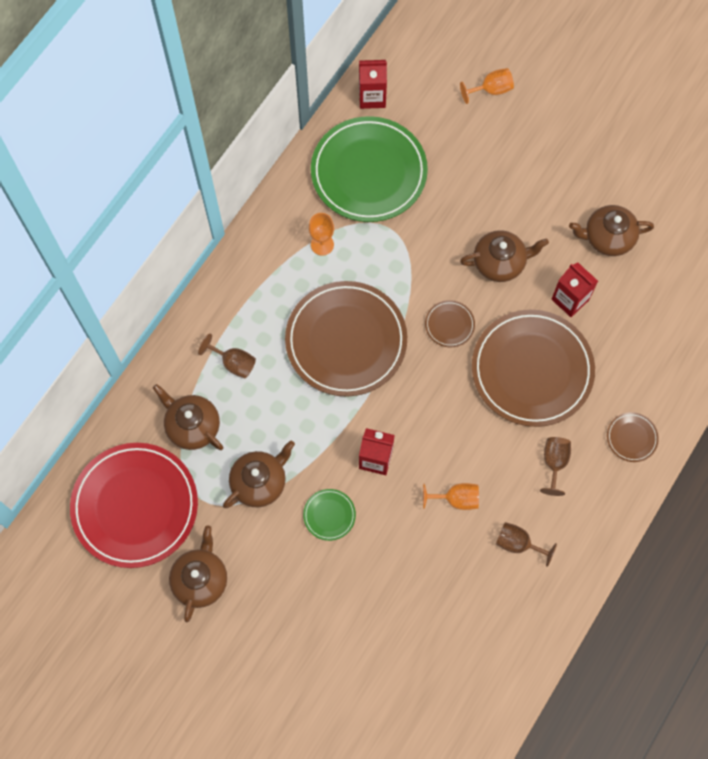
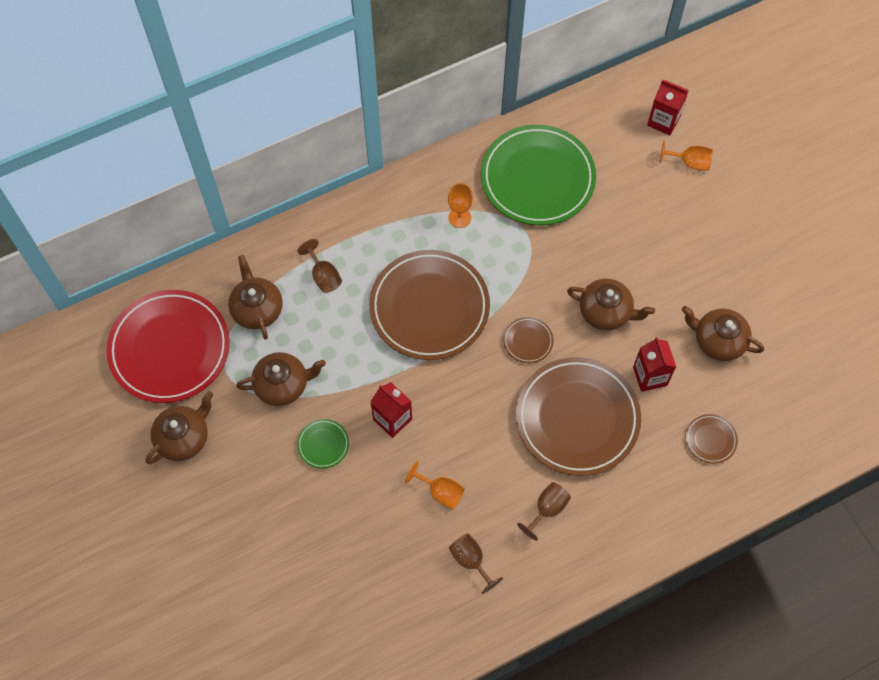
camera: 30 degrees right, 5 degrees down
(372, 97) = (580, 117): red carton -> red carton (663, 121)
(631, 438) = (632, 526): brown plate -> brown plate (710, 439)

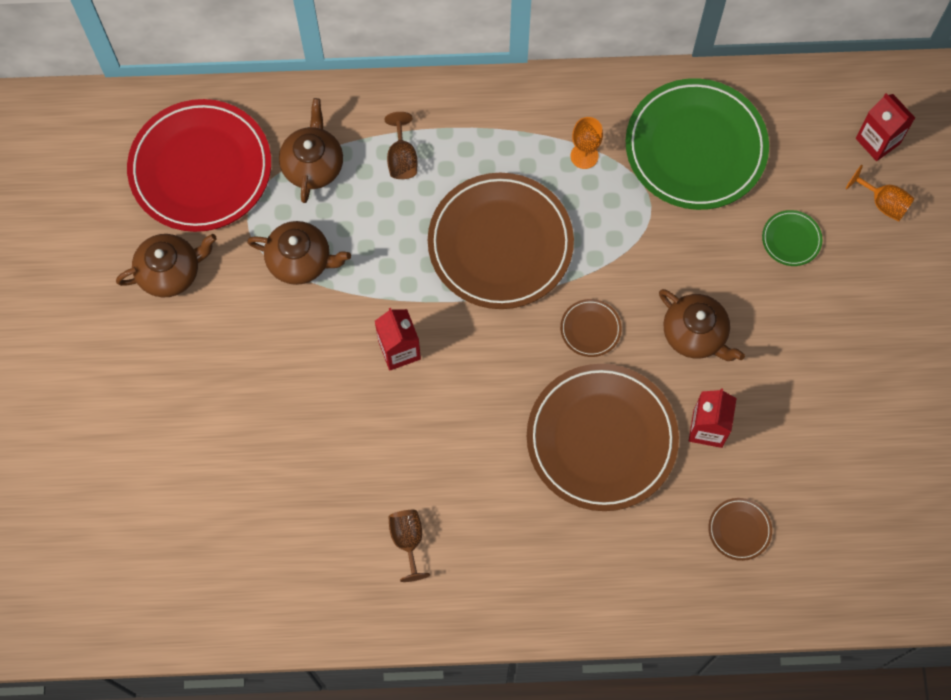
camera: 25 degrees right, 5 degrees up
(323, 444) = (312, 345): green plate -> green plate (791, 239)
(440, 492) = (412, 452): orange goblet -> none
(547, 509) = (518, 523): brown goblet -> none
(718, 341) = (807, 423): brown teapot -> none

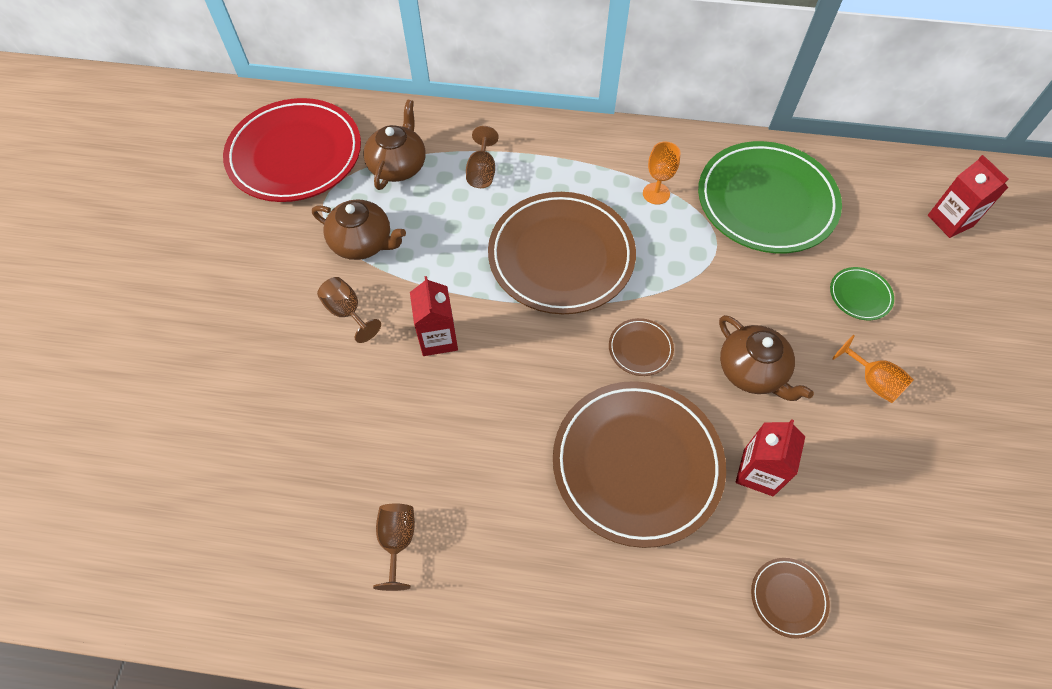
camera: 10 degrees right, 10 degrees down
(170, 272) = (236, 234): brown teapot -> none
(306, 338) = (347, 312): none -> brown goblet
(883, 203) = (957, 276): orange goblet -> orange goblet (872, 381)

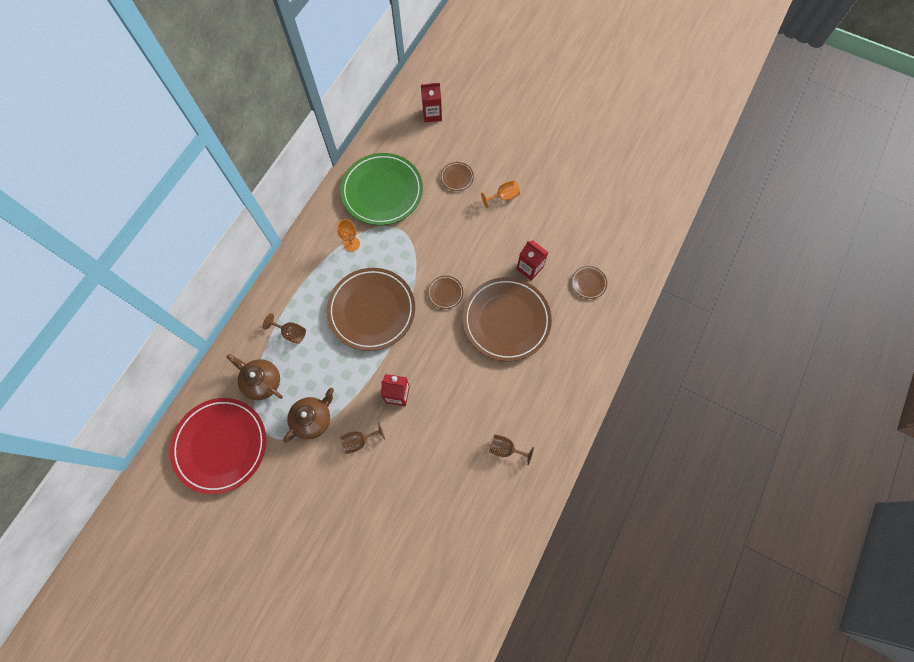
camera: 70 degrees left, 10 degrees up
(752, 371) = (478, 246): brown teapot -> none
(860, 295) = (457, 177): green plate -> brown plate

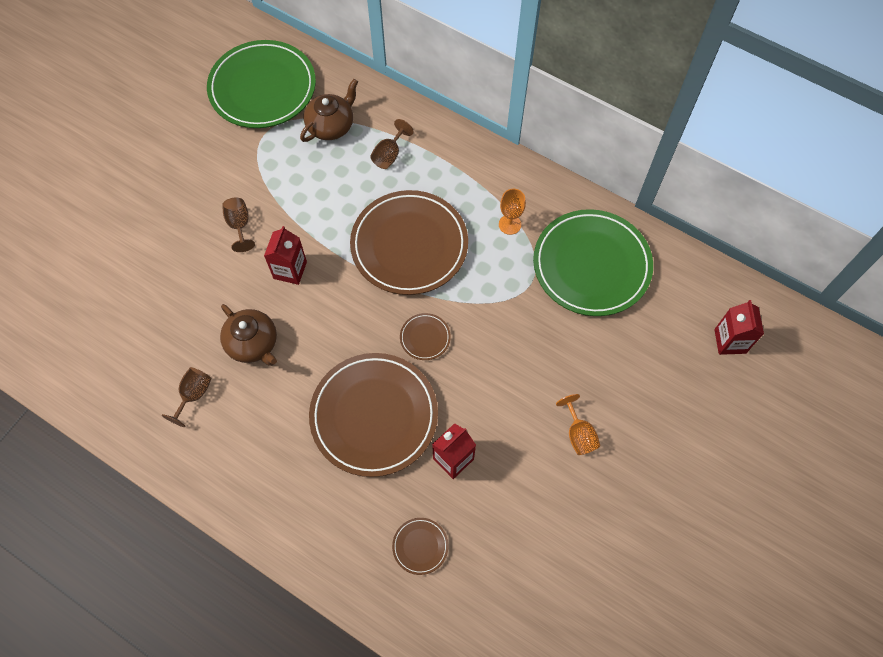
camera: 95 degrees right, 5 degrees down
(221, 445) = (262, 88): red plate -> green plate
(313, 419) = (275, 177): brown teapot -> brown teapot (253, 343)
(457, 177) = (614, 368): brown plate -> none

